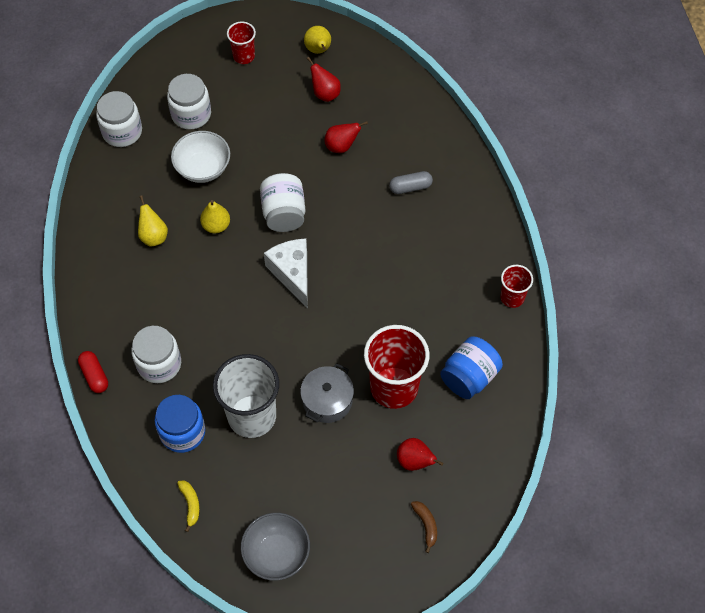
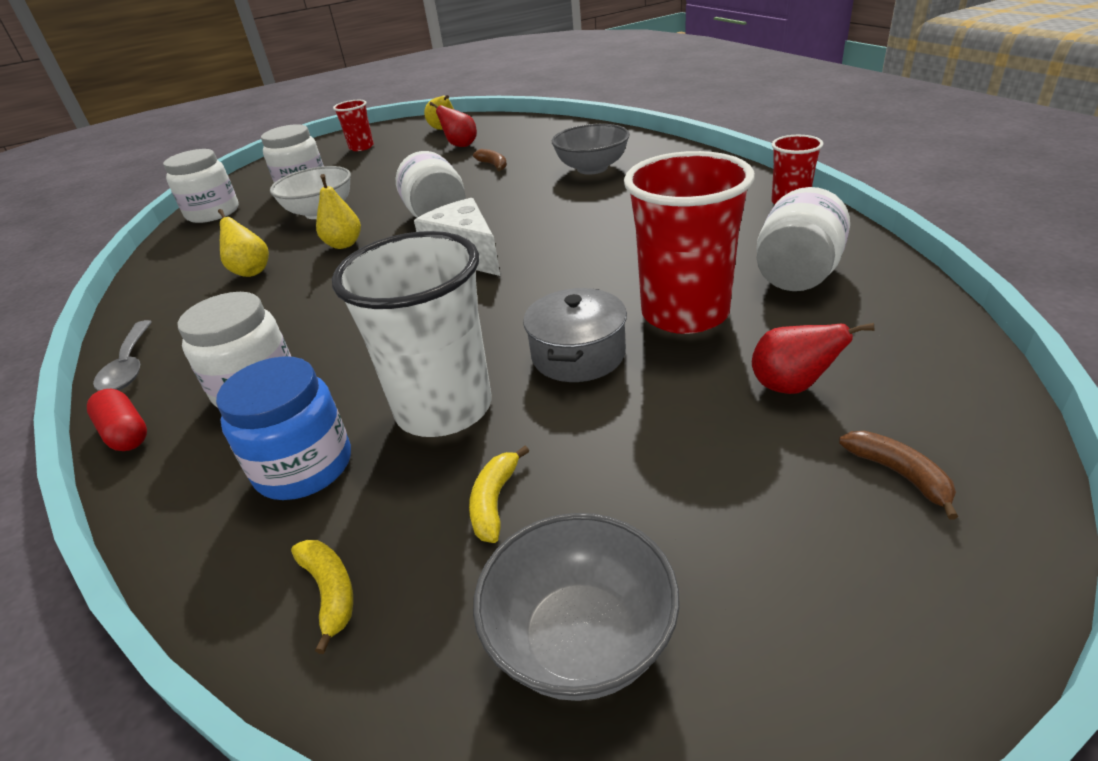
camera: 10 degrees left, 25 degrees down
(88, 316) = (130, 366): none -> grey spoon
(262, 482) = (495, 501): none -> yellow banana
(341, 146) = (493, 165): red pear -> brown banana
(410, 187) = (592, 168): grey capsule -> grey bowl
(469, 377) = (797, 275): blue jar -> white jar

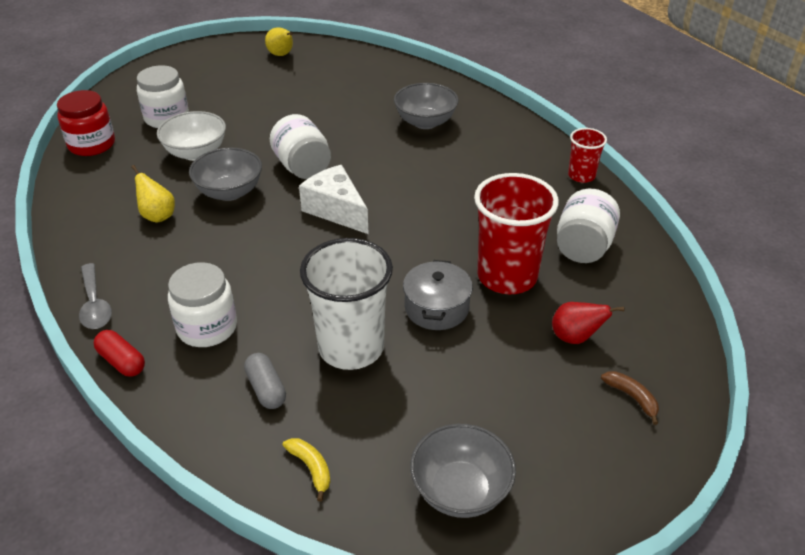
camera: 10 degrees left, 5 degrees up
(213, 213) = (92, 144): white jar -> red jar
(304, 467) = (266, 389): blue jar -> grey capsule
(344, 244) = (229, 192): yellow pear -> grey bowl
(361, 147) = (207, 71): red cup -> none
(460, 145) = (303, 79): red pear -> none
(493, 165) = (338, 109): brown banana -> none
(495, 501) = (398, 413): yellow banana -> none

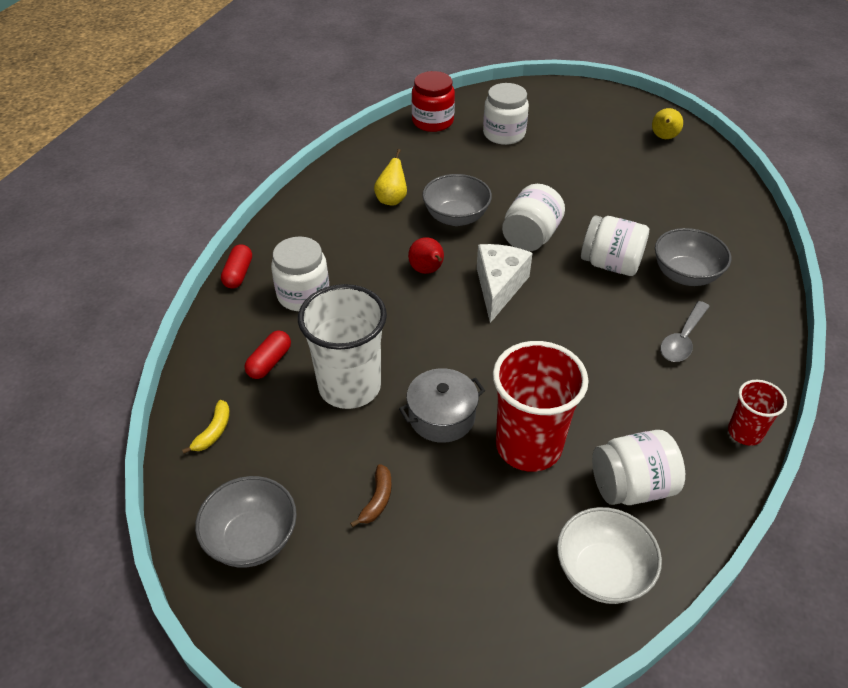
camera: 55 degrees right, 5 degrees up
(95, 304) = (278, 228): grey spoon -> grey spoon (682, 339)
(196, 153) = (481, 173): white bowl -> white bowl (602, 572)
(266, 389) = (269, 362): grey capsule -> red capsule
(377, 146) = (610, 264): none -> white jar
(575, 337) = (494, 539): red pear -> red pear (427, 270)
(632, 397) = (452, 624): brown banana -> brown banana (377, 500)

